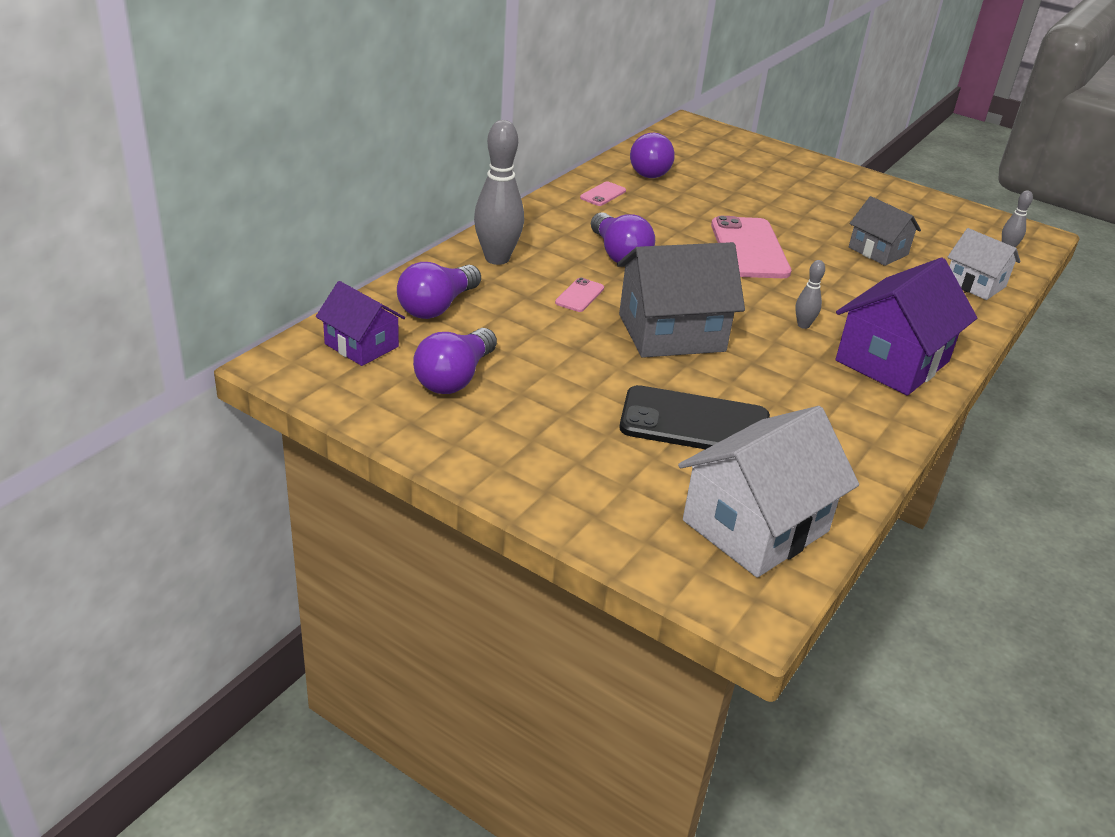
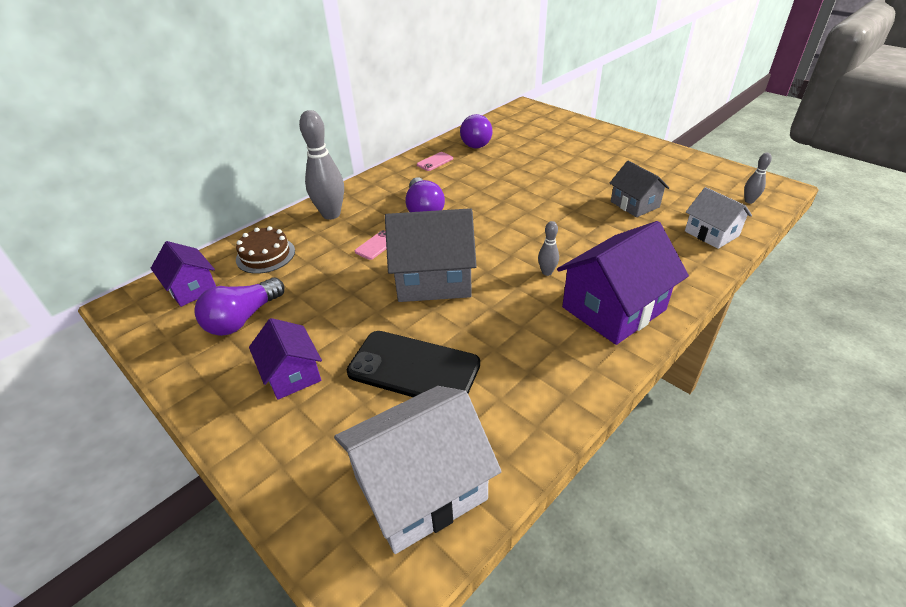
camera: 15 degrees right, 5 degrees up
(437, 307) = (265, 255): purple light bulb -> brown cake
(554, 432) = (292, 374): none -> purple house
(749, 249) = (528, 204): pink phone -> none

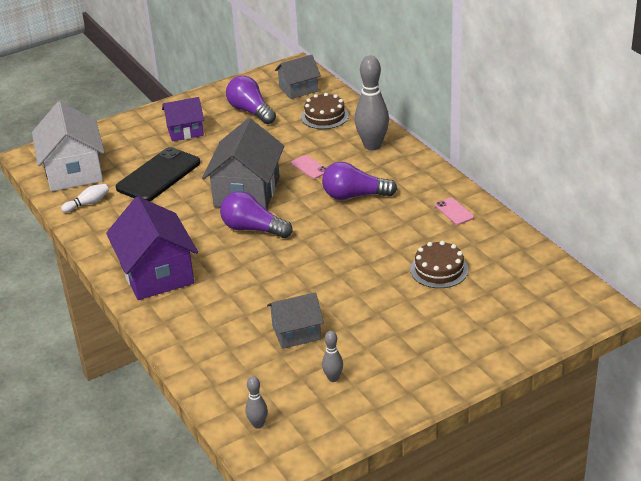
camera: 105 degrees right, 5 degrees down
(192, 288) = (298, 89): purple house -> grey house
(477, 141) = (495, 248): purple light bulb -> purple light bulb (253, 229)
(504, 429) = (88, 203): none -> white bowling pin
(515, 158) = (439, 269): none -> brown cake
(547, 272) = (220, 249): grey bowling pin -> grey bowling pin (333, 378)
(711, 233) = (217, 368): white house -> none

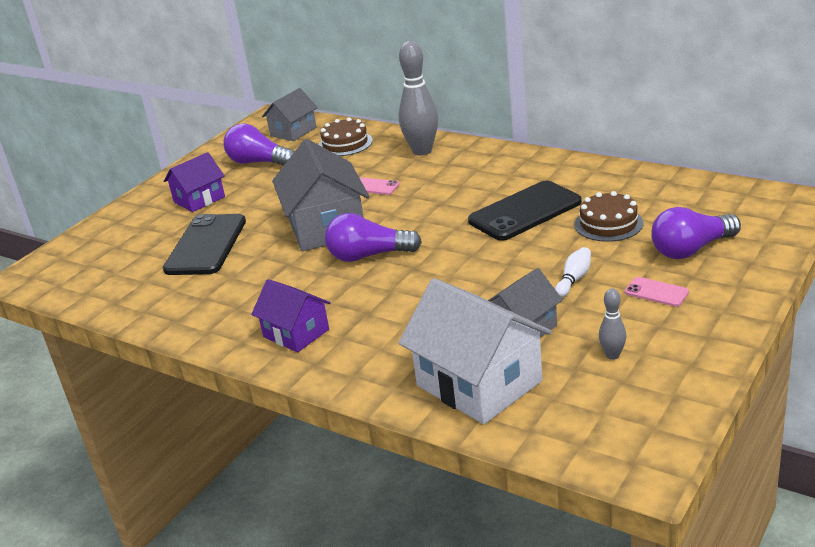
camera: 25 degrees left, 5 degrees down
(73, 171) = (93, 274): white house -> white house (479, 383)
(88, 203) = (141, 297): white bowling pin -> white bowling pin (574, 279)
(157, 273) = (296, 333): purple house -> purple house, size x0.59
(258, 424) = (579, 433): grey bowling pin -> none
(354, 196) = (449, 194): purple light bulb -> purple light bulb (691, 249)
(391, 234) = (525, 211): none -> black phone
(454, 211) = (566, 175): pink phone -> pink phone (656, 292)

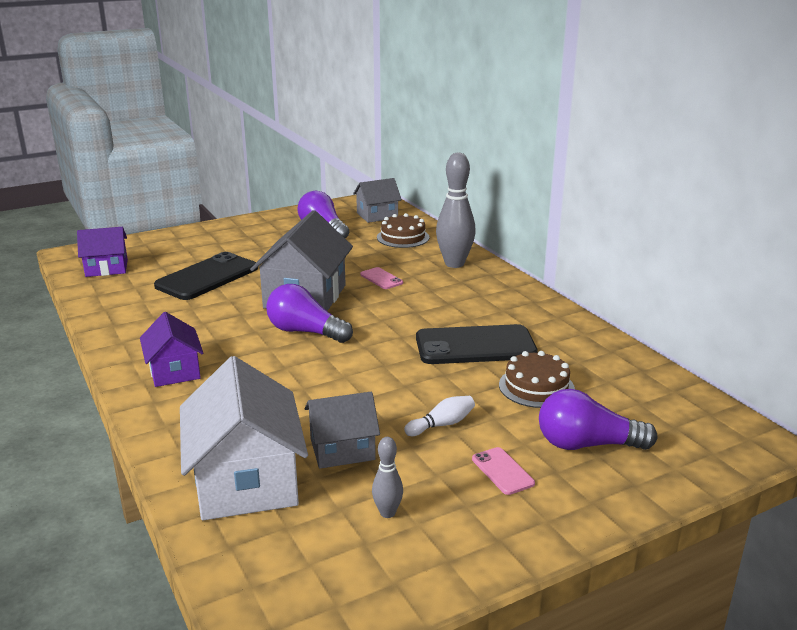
camera: 25 degrees right, 5 degrees down
(199, 199) = (248, 242): purple house -> purple house (107, 268)

